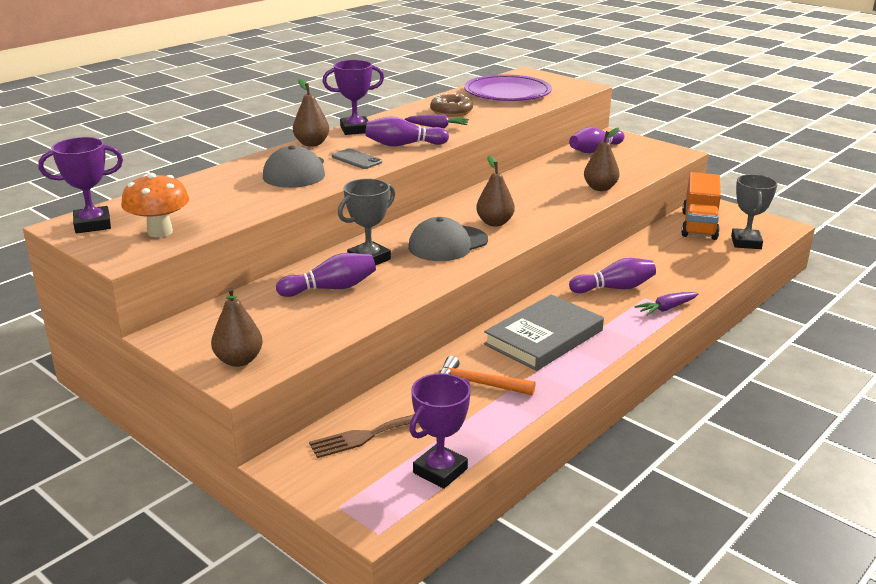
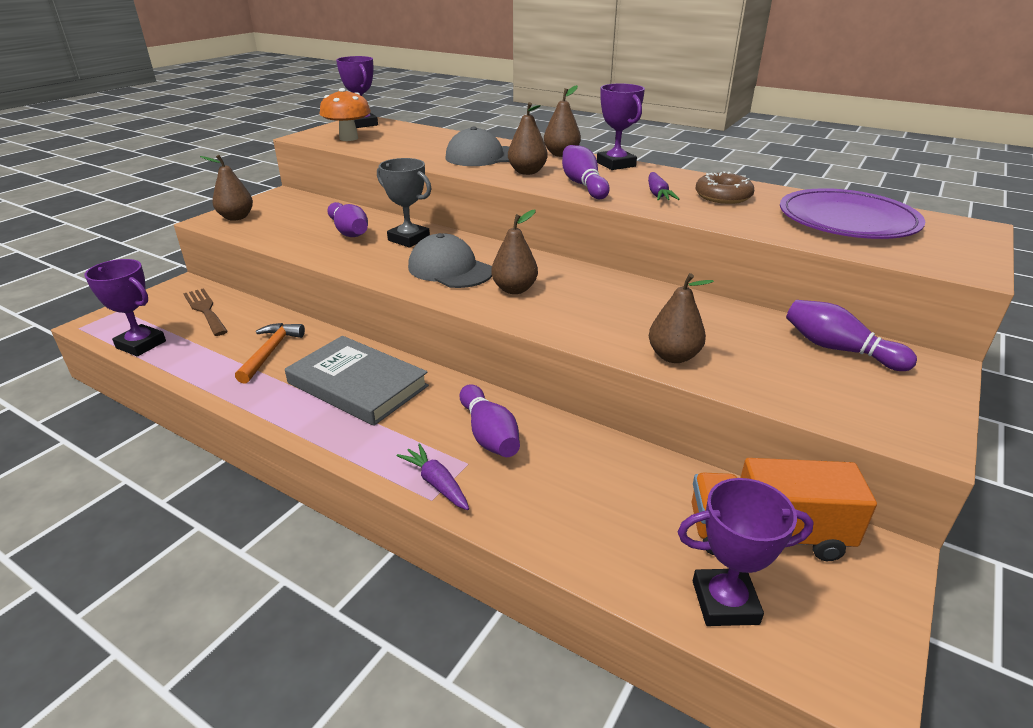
camera: 80 degrees right, 5 degrees up
(356, 159) = (527, 172): grey phone -> brown pear
(746, 242) = (725, 602): grey trophy -> purple trophy

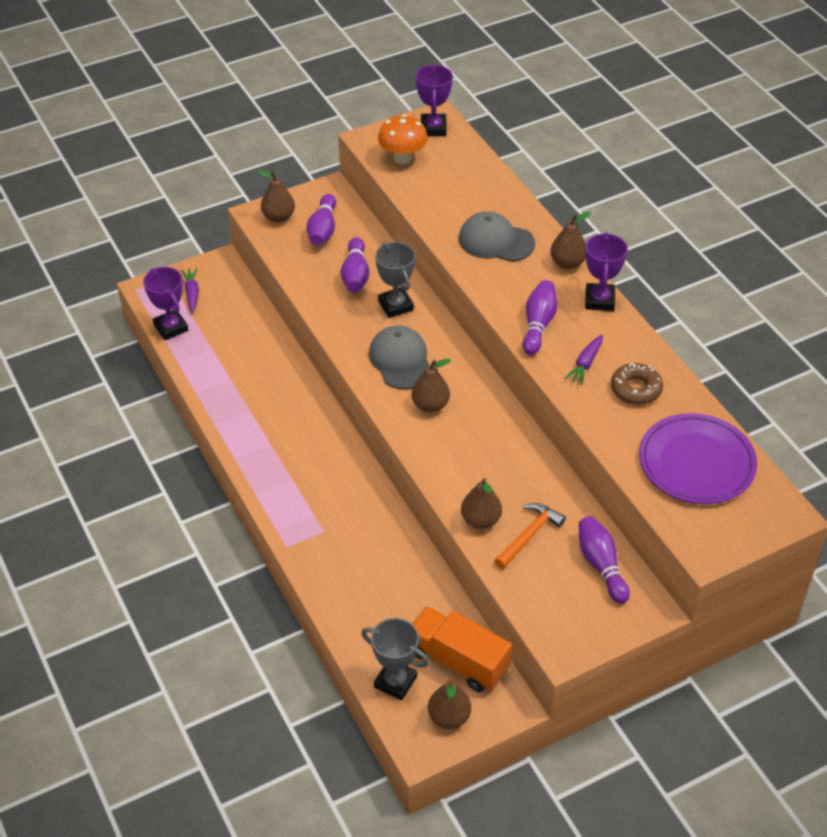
camera: 30 degrees right, 15 degrees up
(205, 310) = (227, 303): brown fork -> none
(270, 352) = (252, 373): orange hammer -> orange hammer (529, 535)
(358, 384) = (295, 433): grey book -> none
(436, 483) = (296, 537): purple carrot -> purple carrot (192, 293)
(489, 434) = (352, 515): purple bowling pin -> purple bowling pin (323, 230)
(527, 172) = (510, 284): brown pear -> brown pear (449, 717)
(725, 602) = (395, 682): purple trophy -> grey trophy

